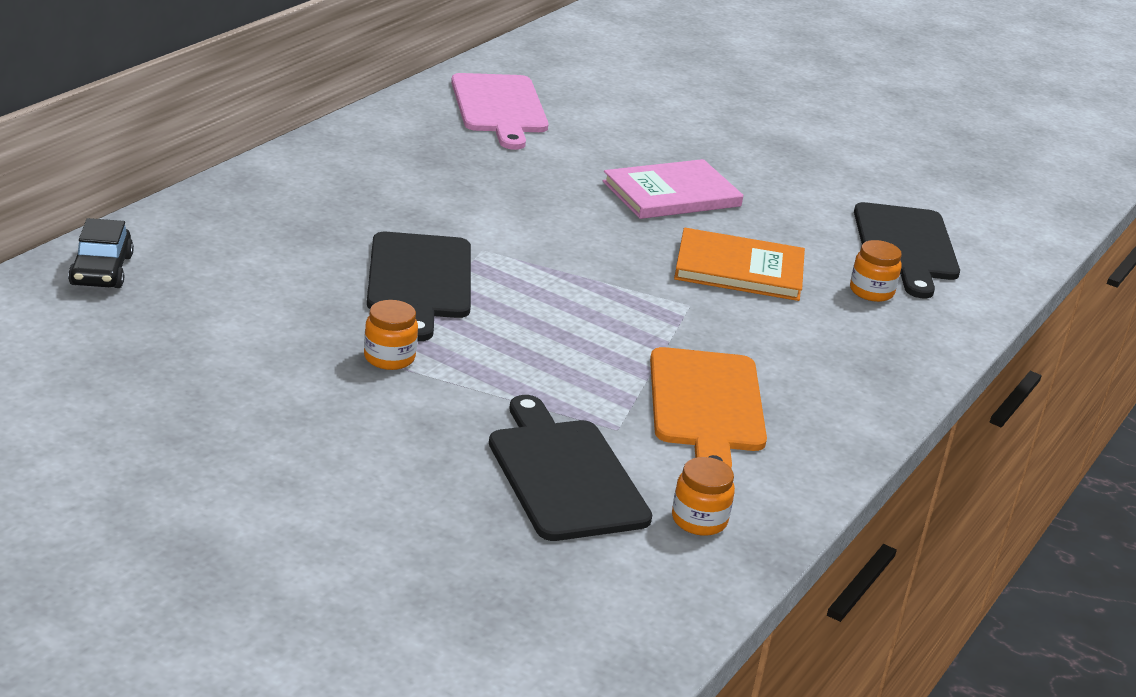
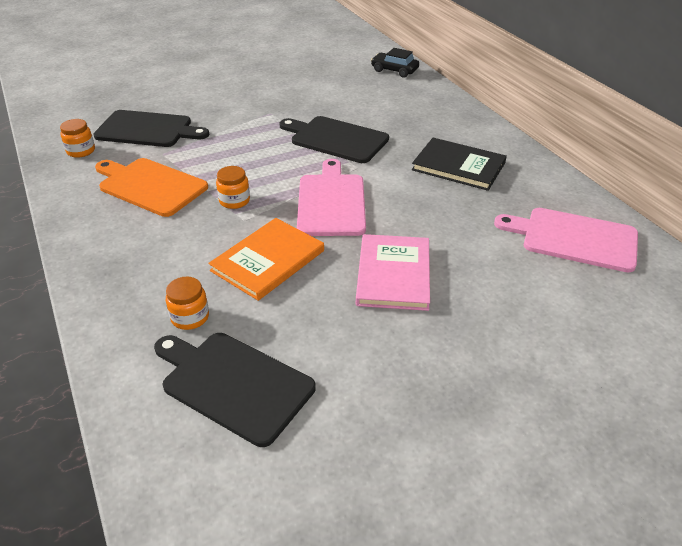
camera: 125 degrees right, 10 degrees up
(389, 358) = (273, 114): orange jar -> orange jar (234, 201)
(409, 179) = (458, 166): none -> black book
(585, 252) = (331, 202): none -> pink cutting board

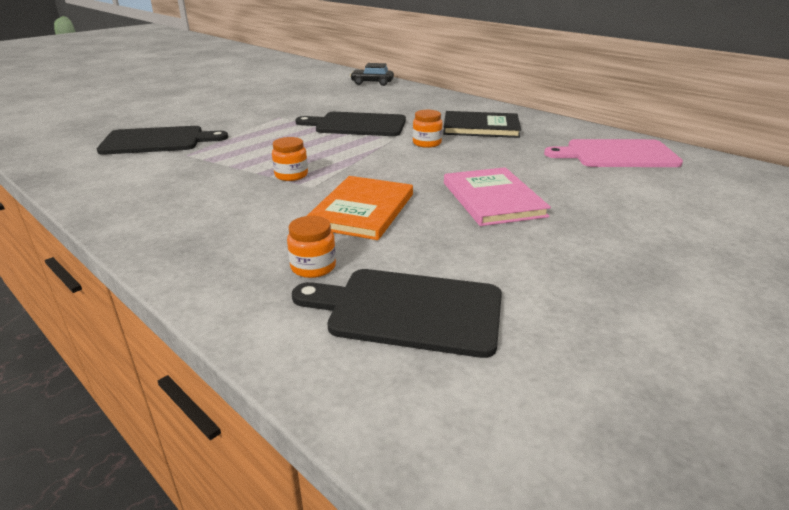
camera: 20 degrees left, 10 degrees down
(81, 151) = (88, 164): orange jar -> orange jar (427, 143)
(150, 186) = (189, 178): orange cutting board -> none
(331, 202) = (389, 163): pink cutting board -> none

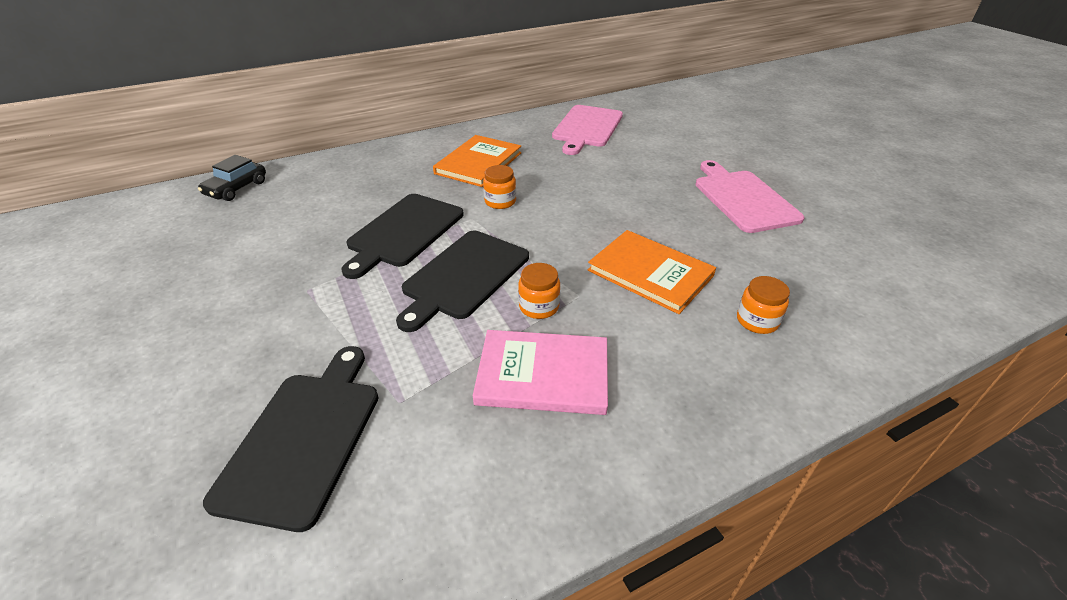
camera: 70 degrees left, 10 degrees up
(409, 310) = (824, 283): black cutting board -> black cutting board (463, 276)
(481, 127) = (478, 163): black book -> orange book
(493, 199) = (650, 202): pink book -> pink book (543, 374)
(564, 250) = (743, 198): none -> pink cutting board

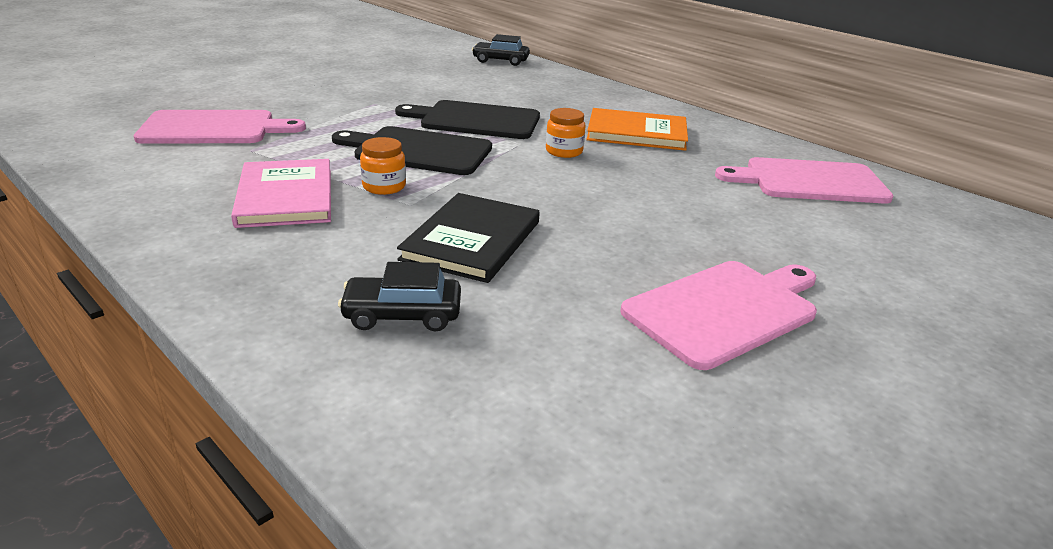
camera: 70 degrees right, 10 degrees down
(304, 439) = (213, 128): black cutting board -> pink cutting board
(650, 273) = (472, 240): orange book -> black book
(757, 321) = (402, 314): orange jar -> black car

